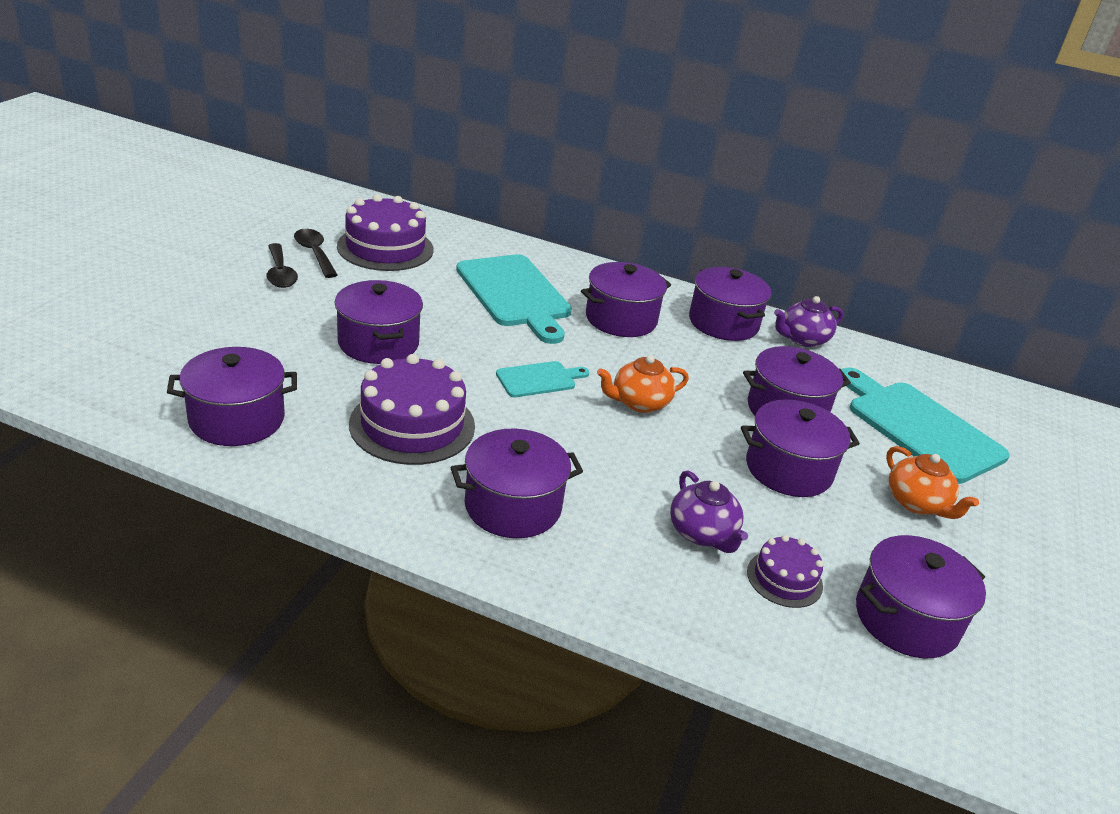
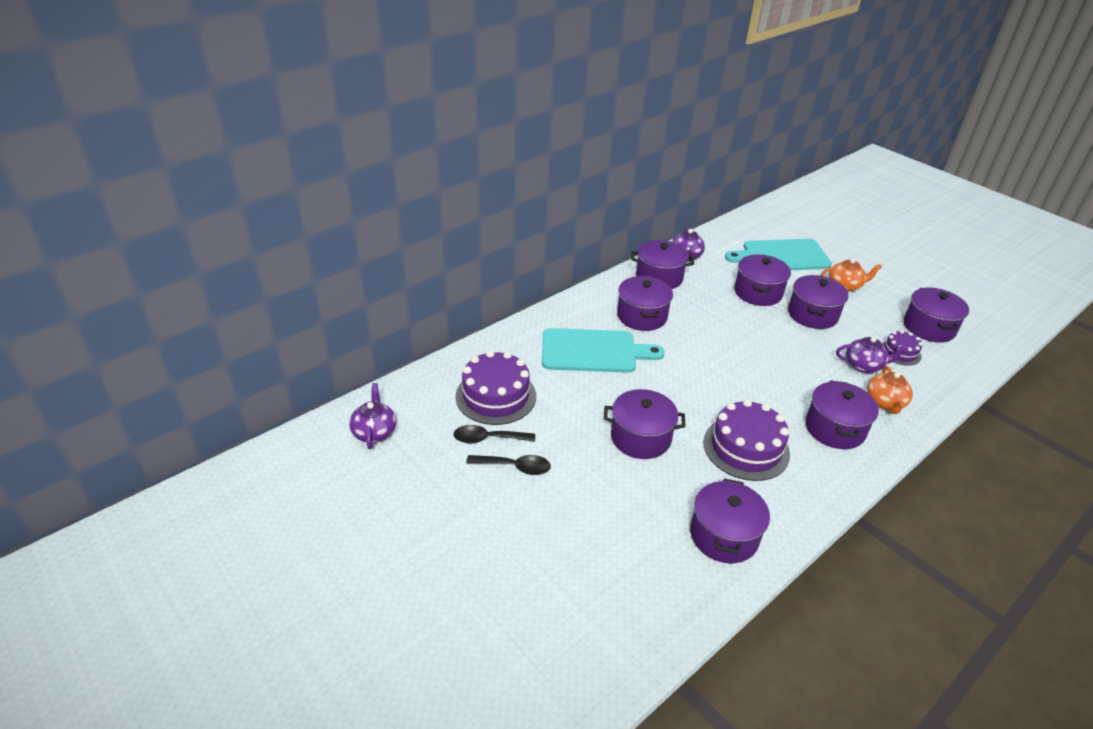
camera: 60 degrees left, 5 degrees up
(287, 199) = (374, 432): none -> purple teapot
(539, 379) = (705, 375): turquoise cutting board -> none
(639, 403) = (740, 343): orange teapot -> orange teapot (885, 402)

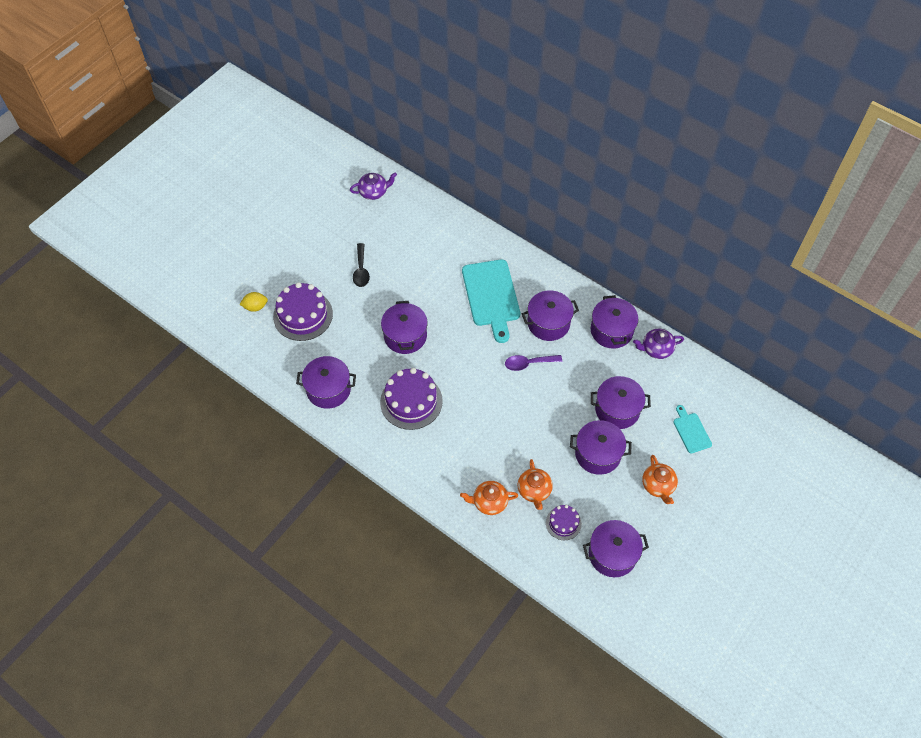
camera: 80 degrees right, 20 degrees up
(488, 438) = (382, 251): black spoon -> none
(496, 396) = (424, 246): purple cake -> purple cake (303, 315)
(549, 617) = (255, 307): none -> yellow lemon
(695, 340) = (528, 363): none -> purple spoon
(782, 256) = (691, 431): turquoise cutting board -> turquoise cutting board, size x0.51
(835, 428) = (447, 462): purple pot -> none
(864, 365) = (534, 490): purple teapot -> orange teapot

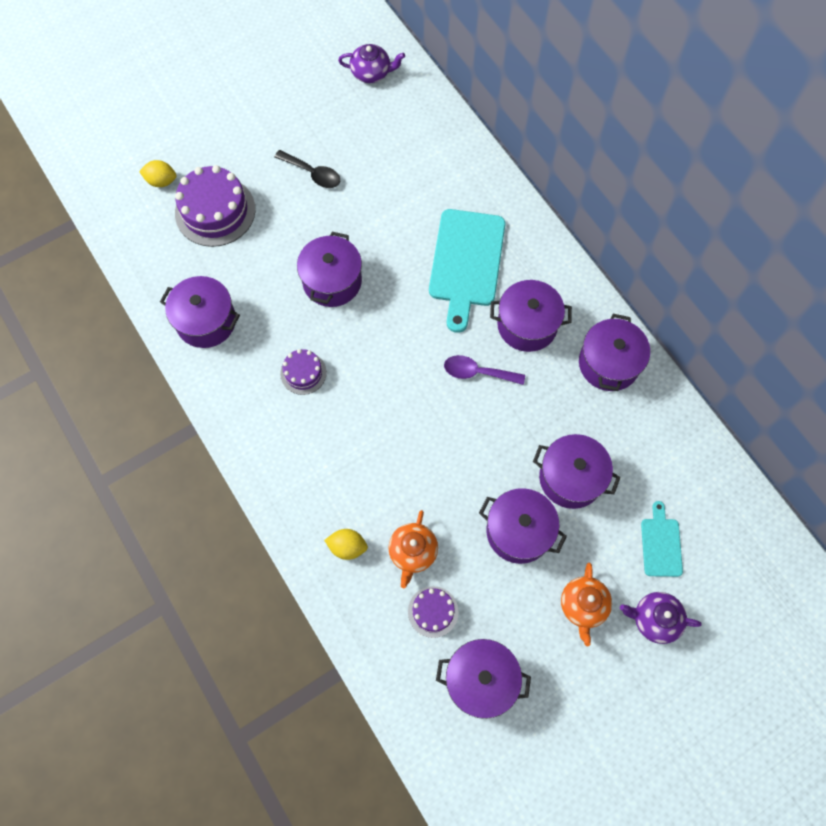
camera: 20 degrees right, 10 degrees up
(361, 270) = (312, 173): black spoon -> black spoon turned 75 degrees counterclockwise
(411, 401) = (303, 373): purple cake -> purple cake, size x0.54
(489, 502) = (347, 547): orange teapot -> yellow lemon
(656, 349) = (660, 410): purple teapot -> purple teapot (654, 619)

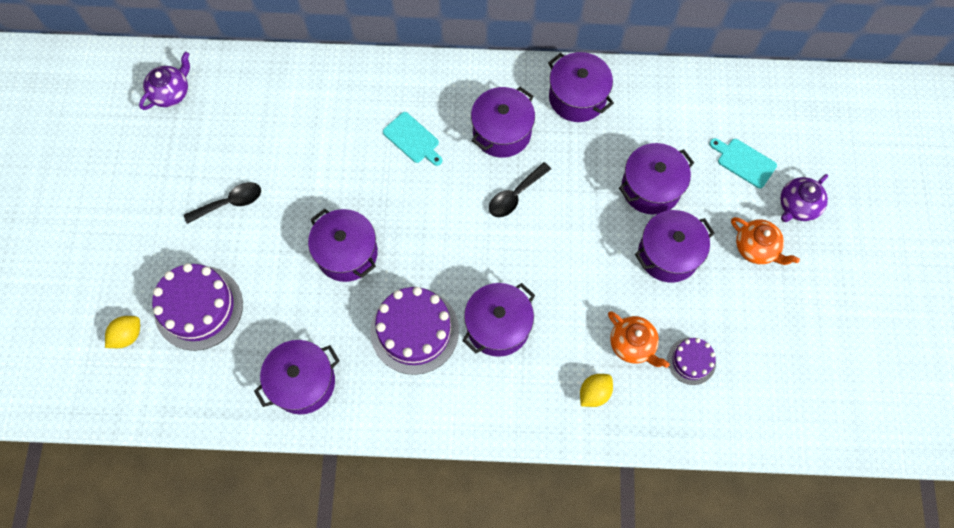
camera: 55 degrees left, 0 degrees up
(303, 373) = (414, 331): purple cake -> purple cake, size x1.86
(466, 263) = (413, 139): turquoise cutting board -> turquoise cutting board, size x0.51
(478, 372) = (515, 195): purple spoon -> black spoon
(480, 680) = (767, 361): purple pot -> purple pot (498, 326)

